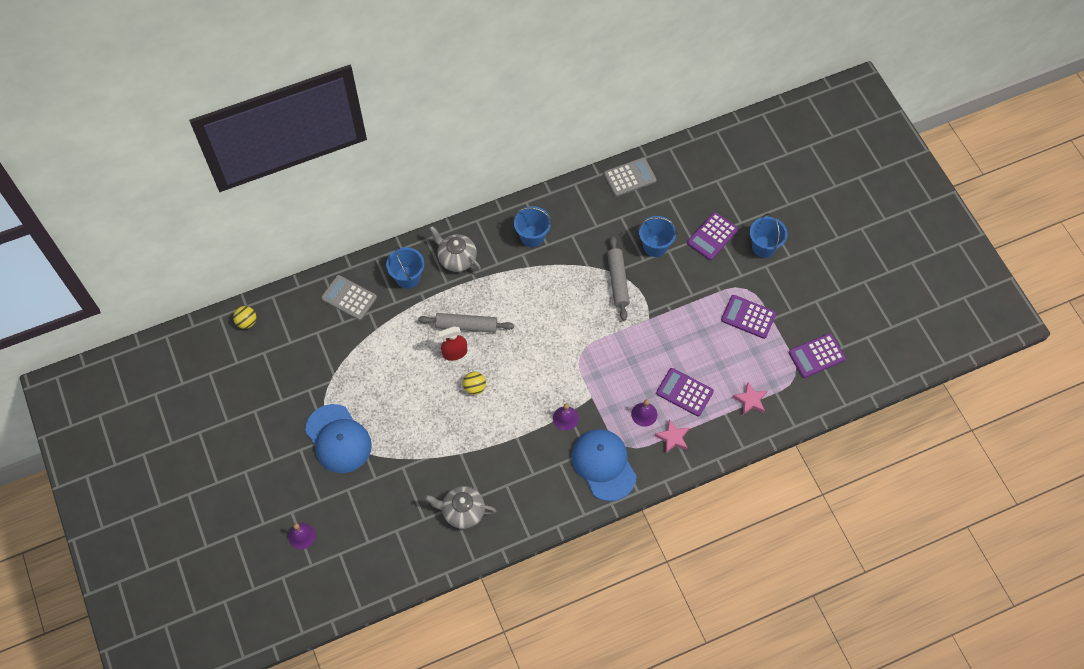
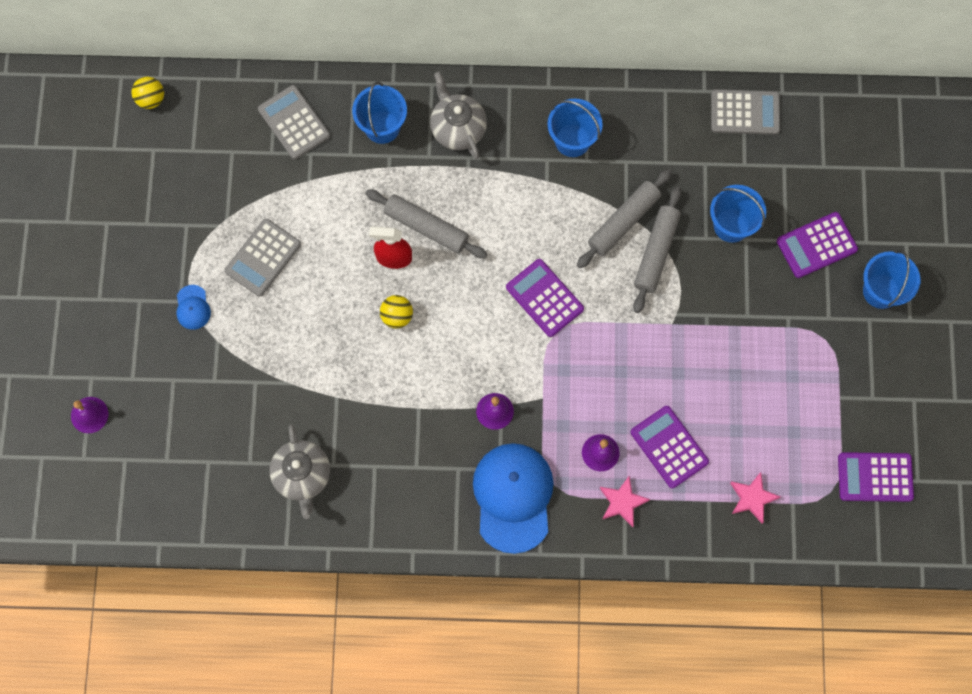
camera: 25 degrees right, 10 degrees up
(338, 439) = (193, 307): blue cap -> blue cap, size x0.43
(369, 388) = (263, 258): none -> grey calculator
(462, 512) = (302, 476): grey teapot -> grey teapot turned 135 degrees counterclockwise
(588, 271) = (623, 222): none -> grey rolling pin
(748, 317) = (808, 381): purple calculator -> purple calculator (544, 298)

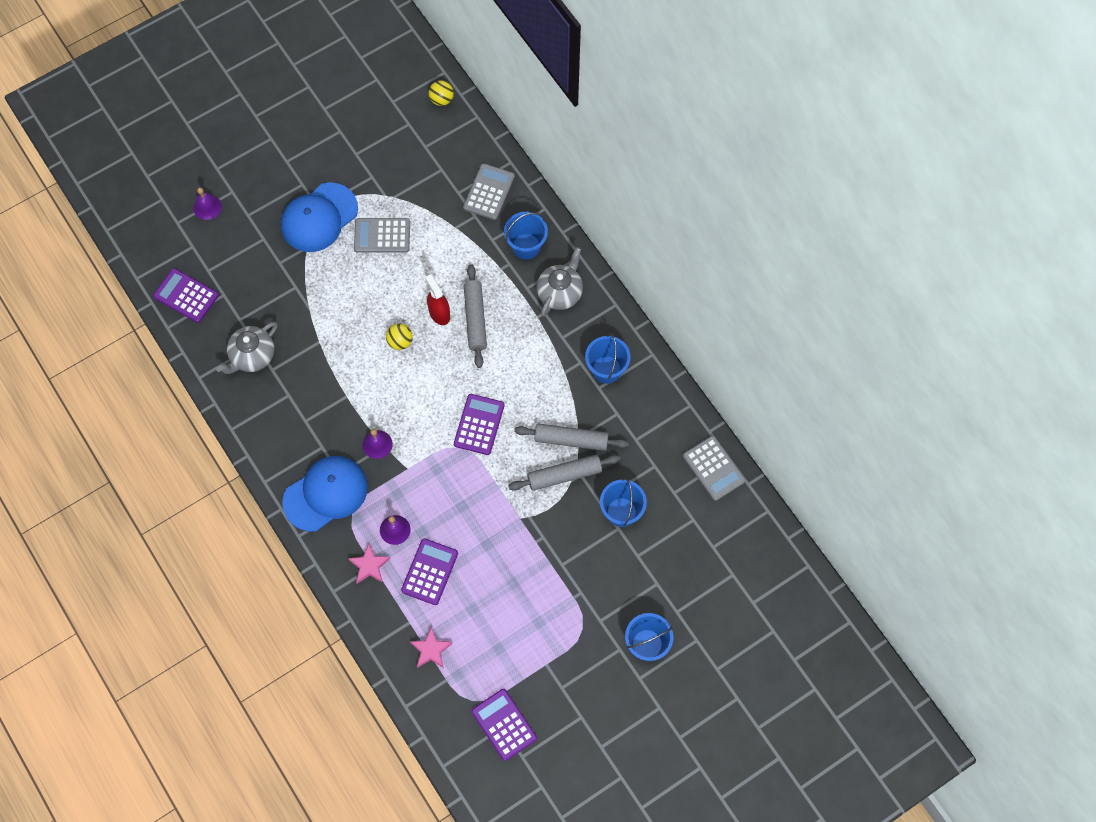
camera: 55 degrees right, 5 degrees down
(193, 307) = (319, 218): blue cap -> blue cap, size x2.30
(816, 245) = (649, 579): purple calculator -> purple calculator (186, 296)

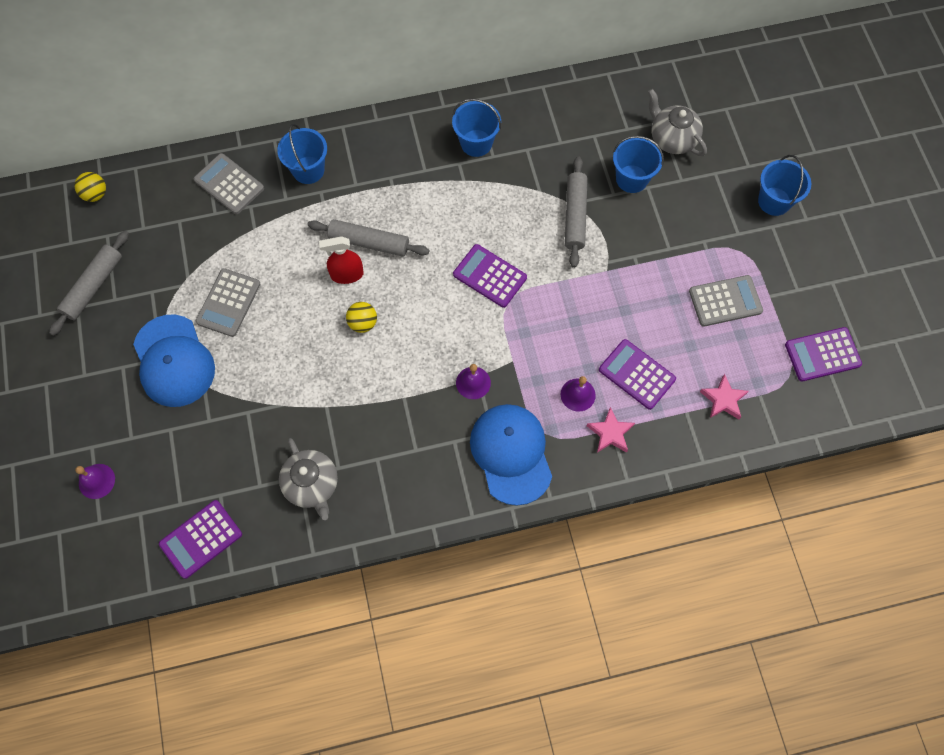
camera: 70 degrees left, 0 degrees up
(560, 292) = (374, 156): grey teapot -> grey teapot (672, 139)
(571, 439) = (539, 197): grey rolling pin -> grey rolling pin (93, 286)
(713, 468) = (614, 88): grey calculator -> grey calculator (725, 301)

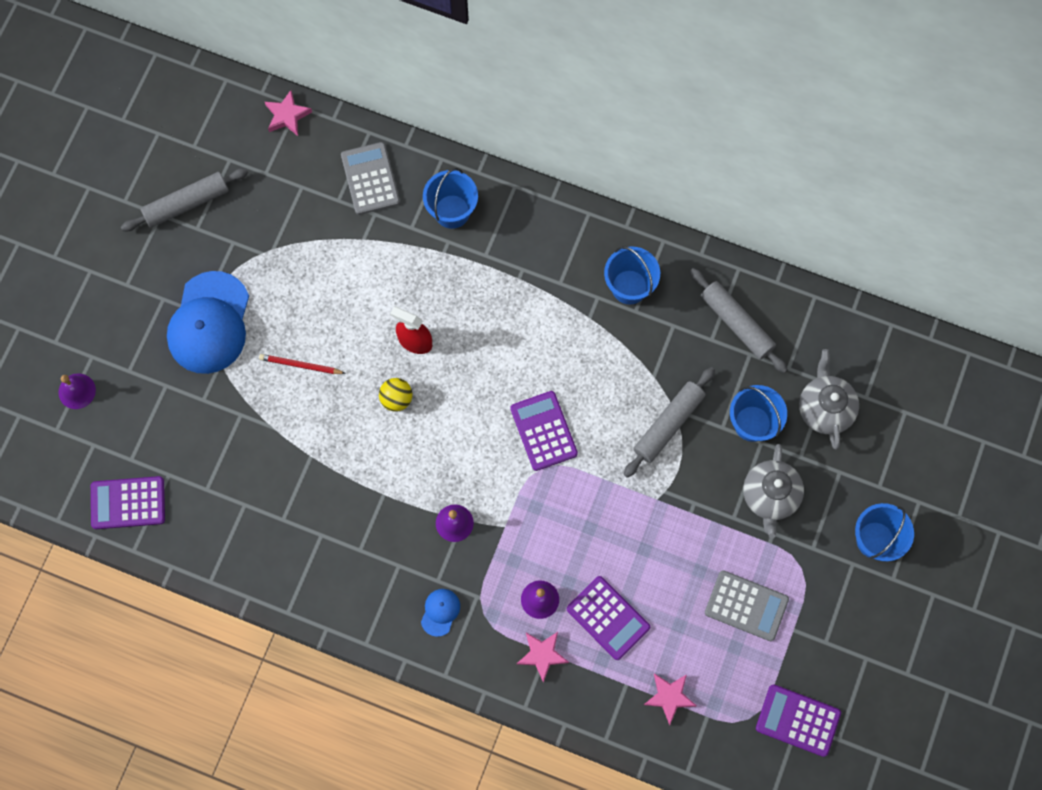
camera: 35 degrees right, 5 degrees up
(95, 194) = (245, 111): yellow ball -> none
(132, 178) = (287, 115): none -> pink star
(228, 303) = (292, 298): grey calculator -> none
(270, 346) = (300, 365): none -> red pencil
(312, 485) = (250, 519): grey teapot -> grey teapot (770, 496)
(369, 243) = (456, 323): grey rolling pin -> grey rolling pin (736, 323)
(511, 454) = (440, 612): blue cap -> blue cap, size x0.43
(637, 374) = (608, 618): purple calculator -> purple calculator turned 150 degrees clockwise

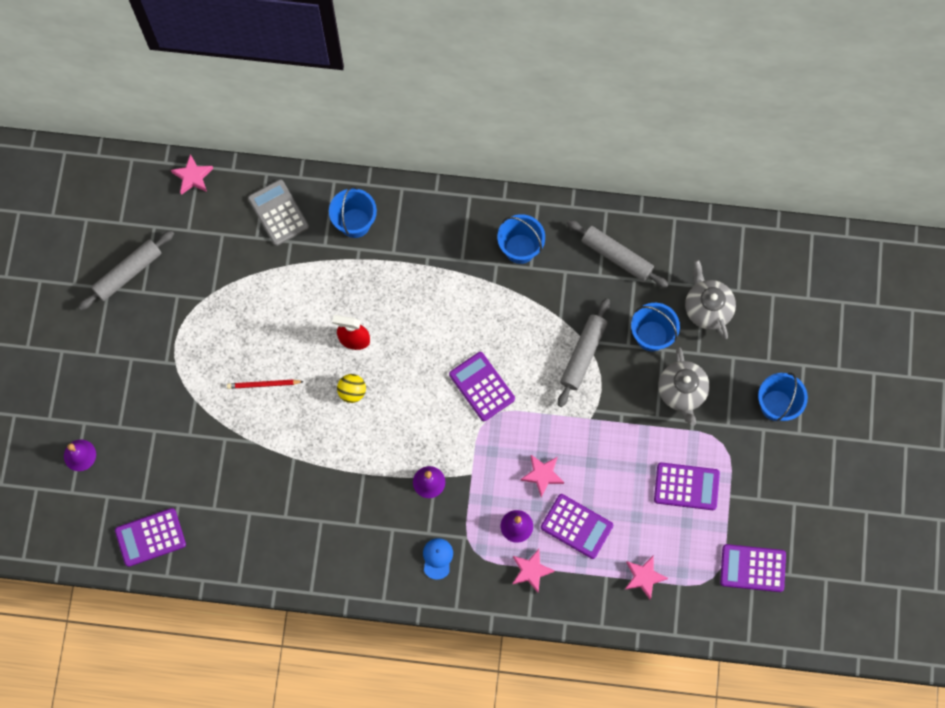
camera: 15 degrees left, 0 degrees up
(209, 323) = (176, 369): blue cap -> none
(585, 549) = (542, 475): none -> pink star
(746, 606) = (686, 486): grey calculator -> purple calculator

